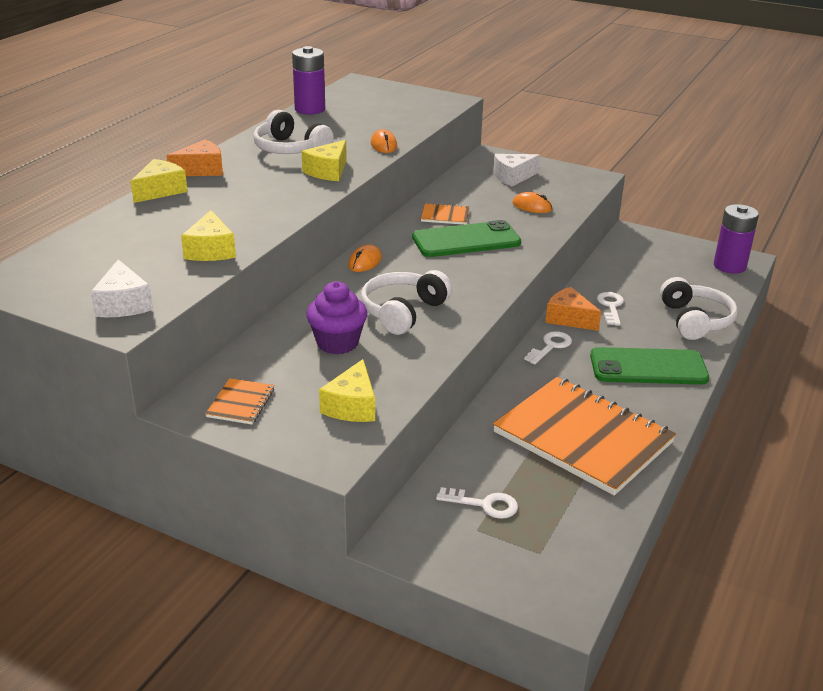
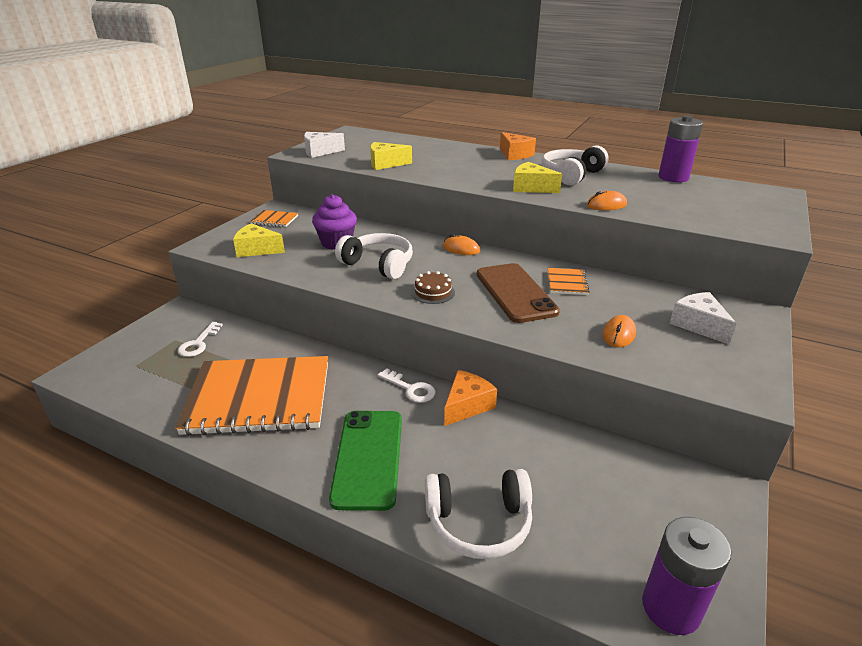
camera: 90 degrees right, 0 degrees up
(160, 190) = (475, 148): yellow cheese -> none
(466, 240) = (515, 293): green phone -> brown phone
(468, 281) = (433, 292): none -> brown cake
(582, 438) = (259, 397): orange notebook -> orange notebook turned 45 degrees clockwise
(610, 306) = (500, 442): white key -> none

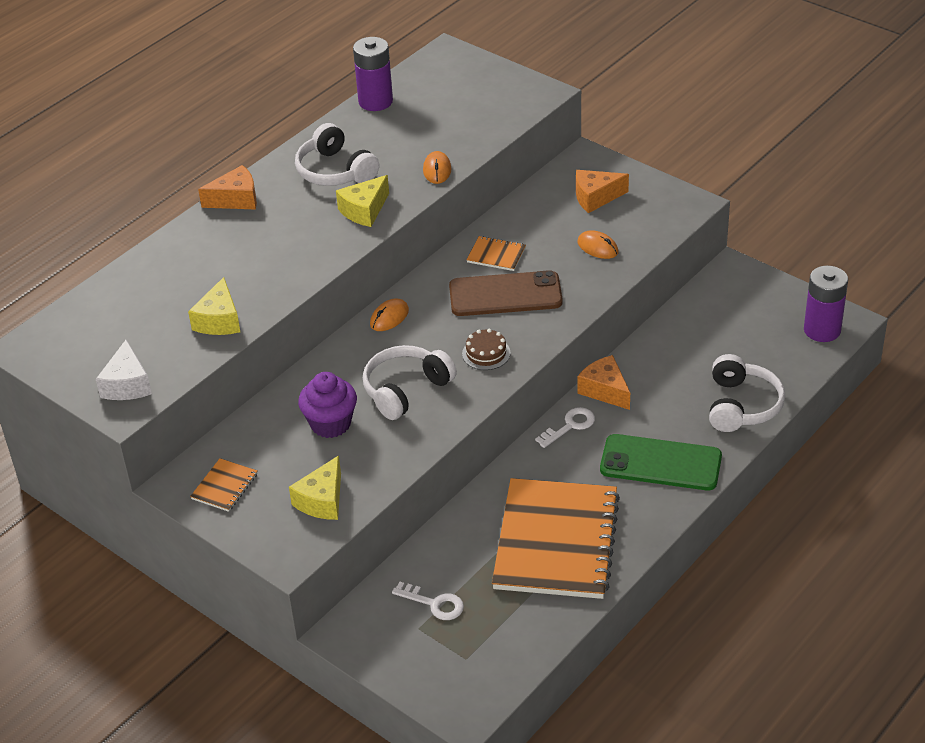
camera: 75 degrees left, 10 degrees up
(698, 325) = (595, 197): white cheese -> orange cheese

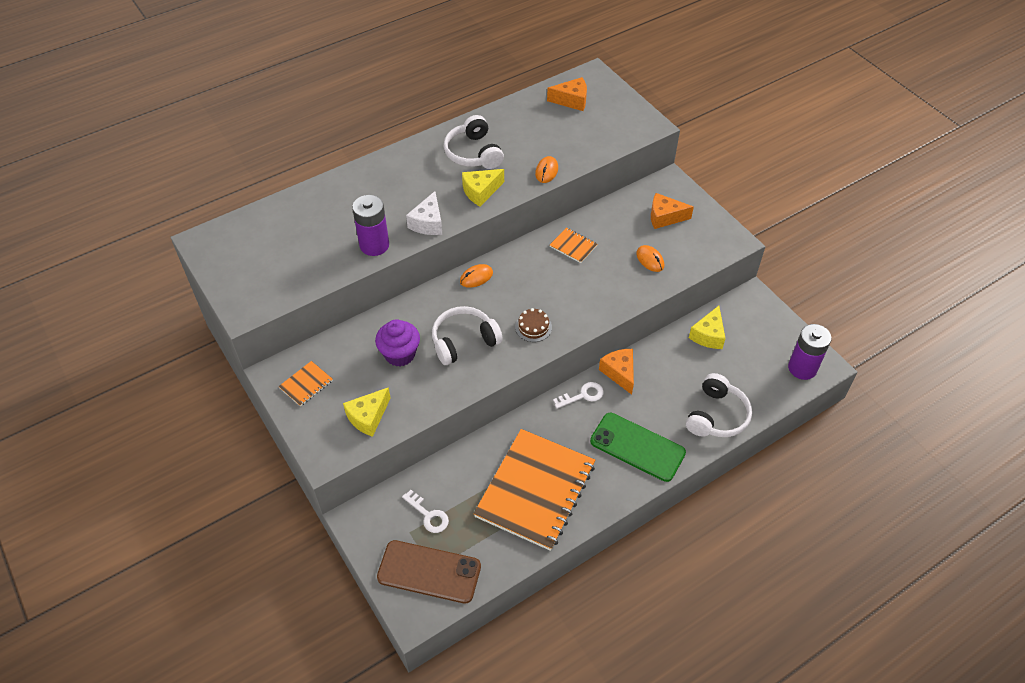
camera: 15 degrees right, 10 degrees up
(127, 384) = (256, 291): white cheese -> white cheese (428, 223)
(219, 320) = (341, 256): yellow cheese -> yellow cheese (708, 335)
(236, 199) = (395, 158): orange cheese -> orange cheese (572, 100)
(375, 101) = (525, 103): purple battery -> purple battery (374, 245)
(505, 295) = (566, 281): brown phone -> brown phone (429, 572)

